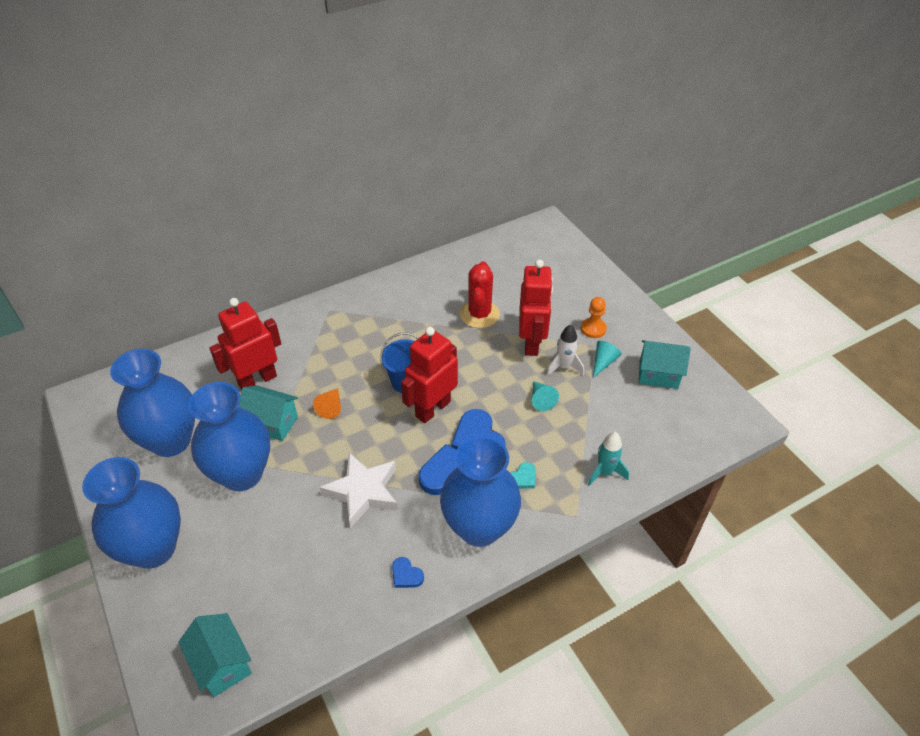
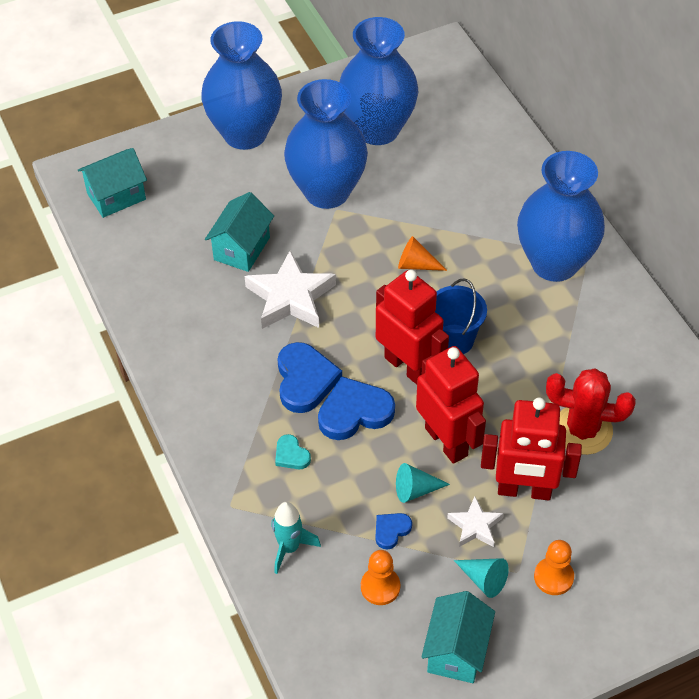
camera: 95 degrees right, 5 degrees up
(257, 380) = (463, 194): red robot -> red robot (447, 441)
(272, 423) = (395, 212): turquoise house -> turquoise house (242, 248)
(406, 575) = (181, 335): blue heart -> blue heart (391, 530)
(479, 527) = (228, 404): blue vase -> blue vase (554, 263)
(564, 367) = (475, 526): white rocket -> white star
(623, 416) = (380, 587): none -> orange pawn

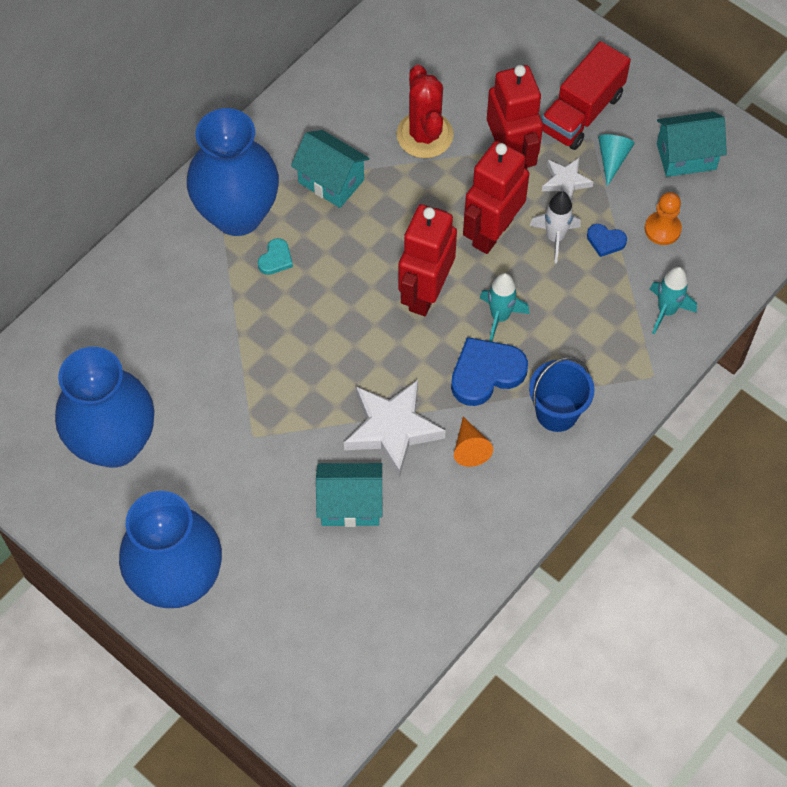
camera: 115 degrees left, 10 degrees up
(116, 196) = (335, 674): turquoise house -> turquoise house (331, 181)
(291, 455) = (574, 349): turquoise heart -> turquoise heart (276, 259)
(327, 191) = (231, 456): blue vase -> none
(354, 412) = (500, 317): blue heart -> turquoise rocket
(416, 264) = (295, 332): orange cone -> orange cone (470, 448)
(416, 490) = (555, 238): turquoise cone -> white rocket
(454, 340) = (374, 266): blue bucket -> blue bucket (557, 412)
(553, 577) = (582, 112): orange pawn -> red truck

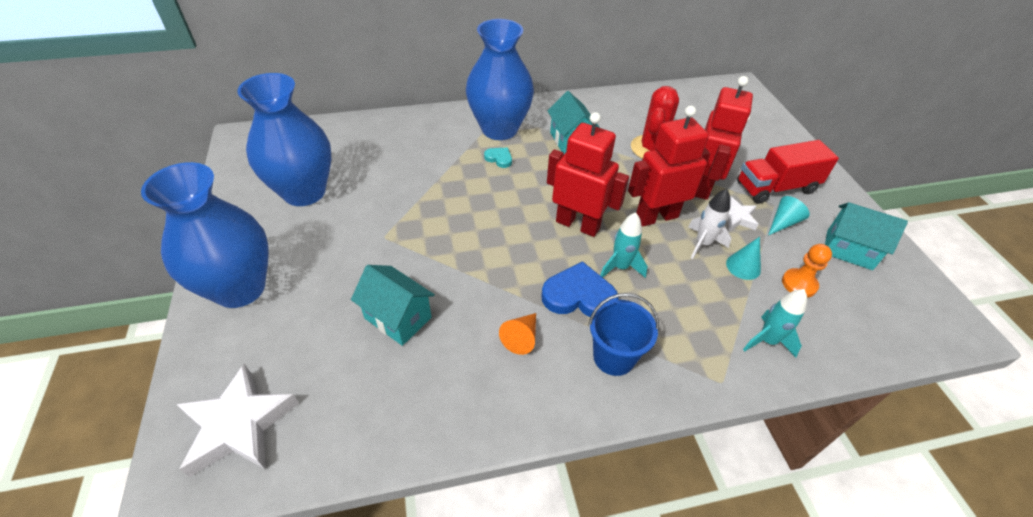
camera: 35 degrees right, 15 degrees down
(276, 259) = (499, 158): turquoise heart -> turquoise heart turned 120 degrees counterclockwise
(392, 429) = (476, 289): white star -> white star (238, 425)
(425, 293) = (578, 224): red robot -> red robot turned 60 degrees clockwise
(605, 241) = (743, 266): blue heart -> turquoise cone

